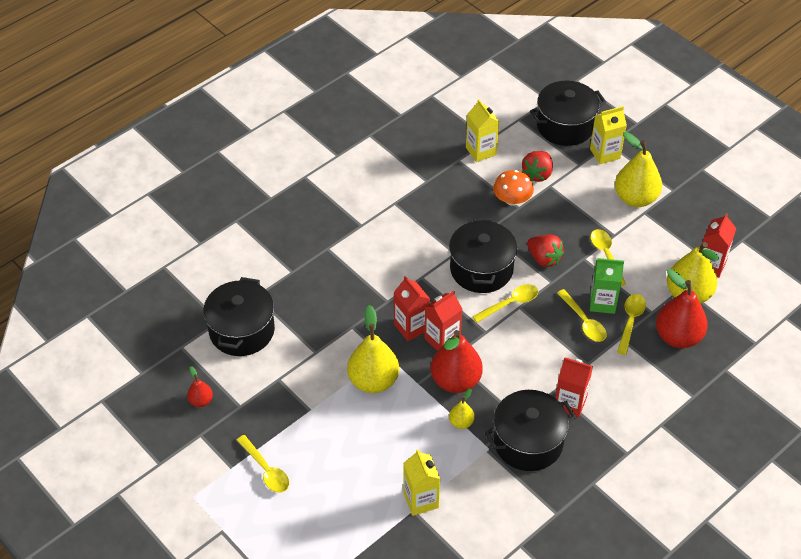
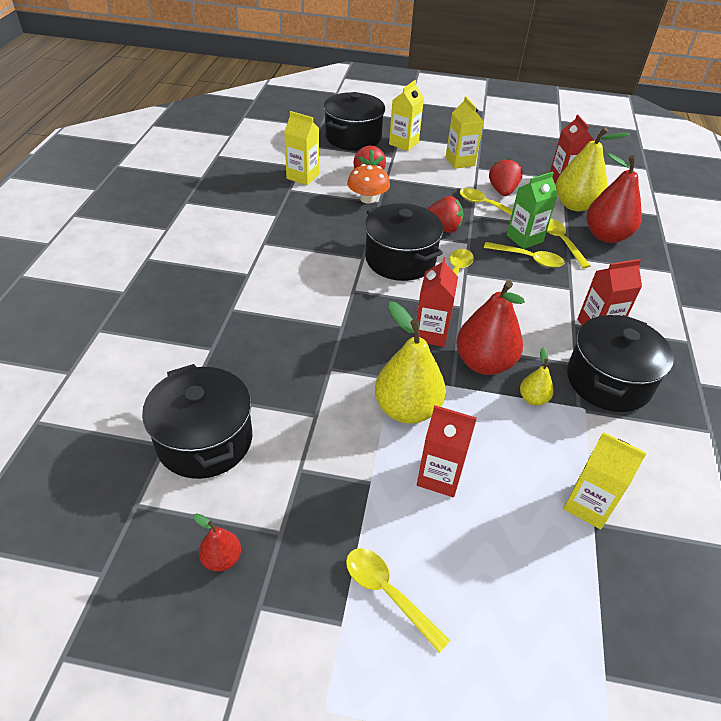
camera: 40 degrees left, 5 degrees down
(266, 469) = (388, 594): yellow spoon -> yellow spoon turned 150 degrees counterclockwise
(411, 327) = (390, 338): red carton -> red carton (439, 476)
(635, 198) = (460, 161): yellow pear -> yellow carton
(638, 248) = (502, 191): none -> red strawberry

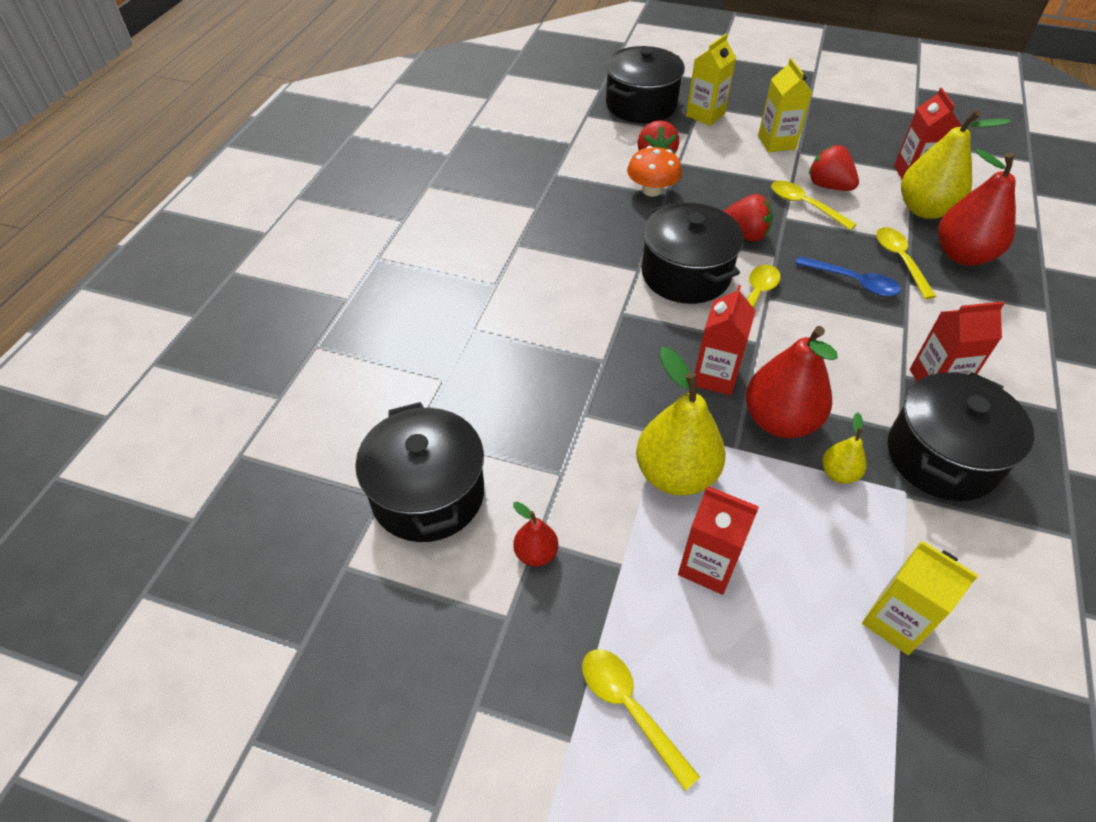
camera: 10 degrees right, 5 degrees up
(222, 558) = (436, 643): red pear -> red pear (536, 553)
(302, 176) = (573, 157): yellow carton -> none
(502, 191) = (828, 186): red strawberry -> red strawberry turned 60 degrees counterclockwise
(524, 238) = (851, 253): green carton -> none
(528, 259) = (853, 282): yellow spoon -> blue spoon

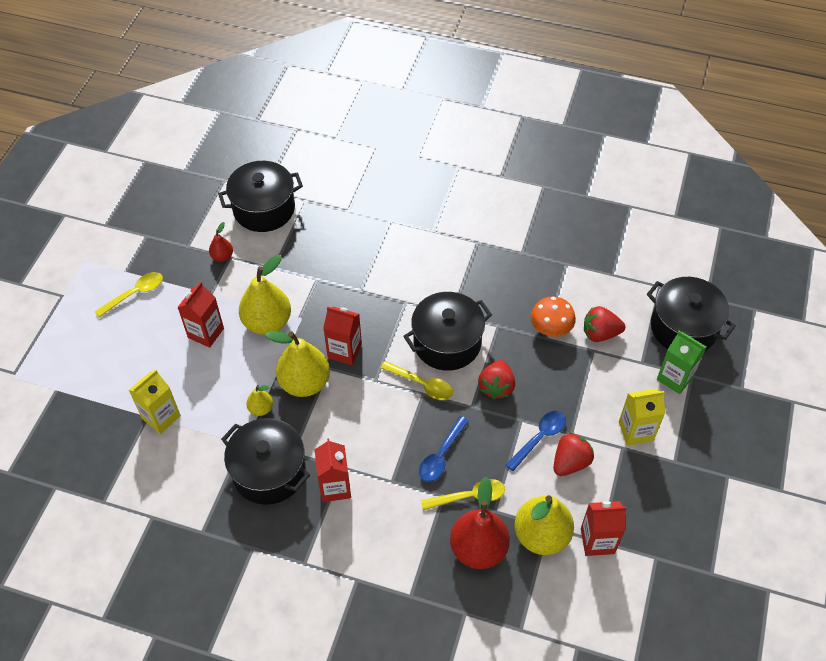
camera: 90 degrees right, 5 degrees up
(705, 115) = (675, 378): yellow carton -> green carton
(779, 421) = (304, 383): red pear -> yellow pear
(805, 206) = (539, 438): yellow spoon -> blue spoon

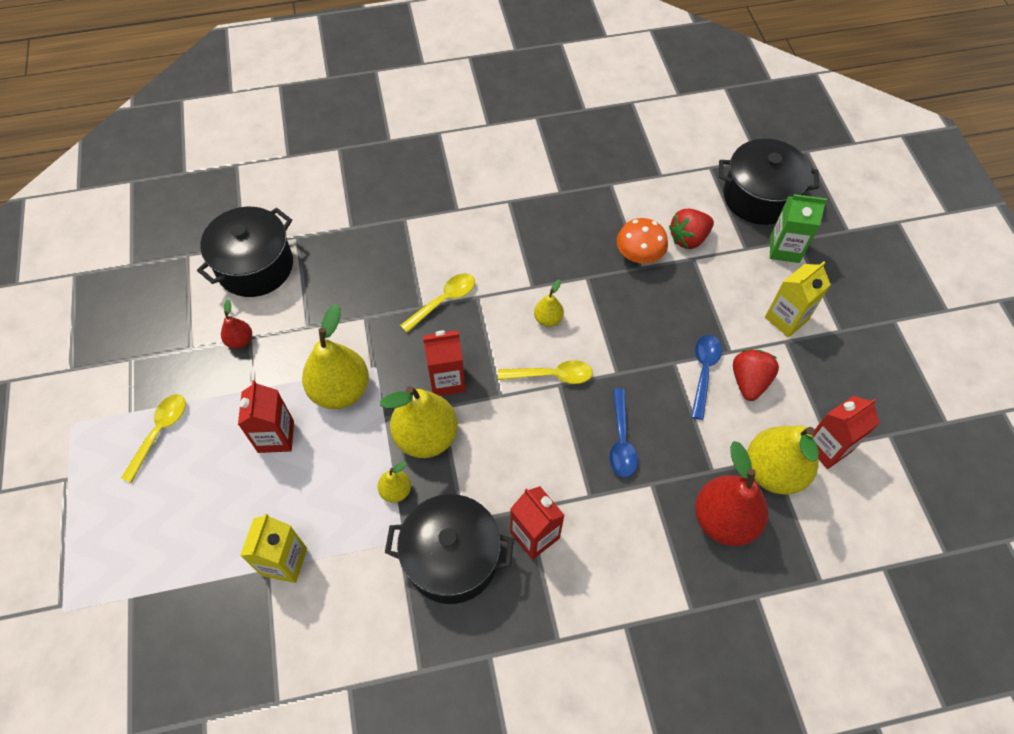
camera: 30 degrees left, 5 degrees up
(447, 343) = (548, 319): black pot -> yellow pear
(469, 496) = (677, 470): yellow spoon -> yellow spoon (443, 301)
(496, 387) = (627, 340): red strawberry -> none

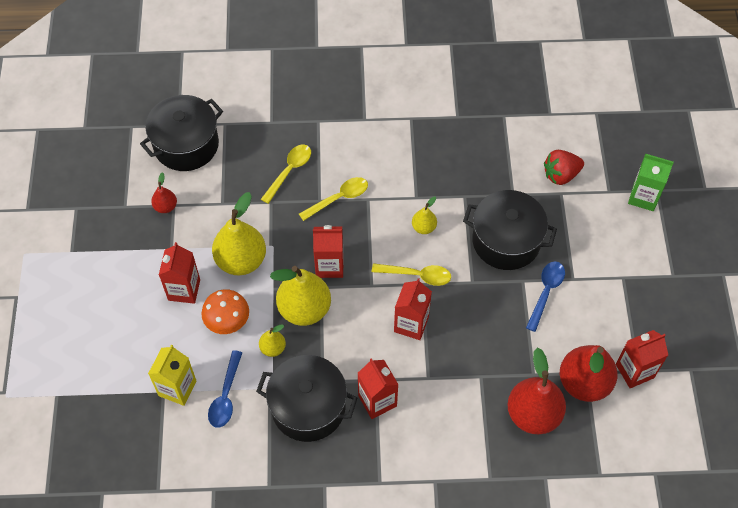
camera: 10 degrees right, 0 degrees up
(159, 433) = (92, 272): yellow spoon -> yellow spoon (289, 171)
(556, 434) = (411, 324): none -> red carton
(621, 440) = (463, 337): blue spoon -> blue spoon (226, 395)
(639, 255) = (514, 183): orange mushroom -> orange mushroom (227, 320)
(749, 381) = (582, 306): red strawberry -> none
(759, 197) = (633, 146): black pot -> black pot (506, 241)
(773, 471) = (584, 383): yellow pear -> red pear
(786, 319) = (628, 258): yellow carton -> none

